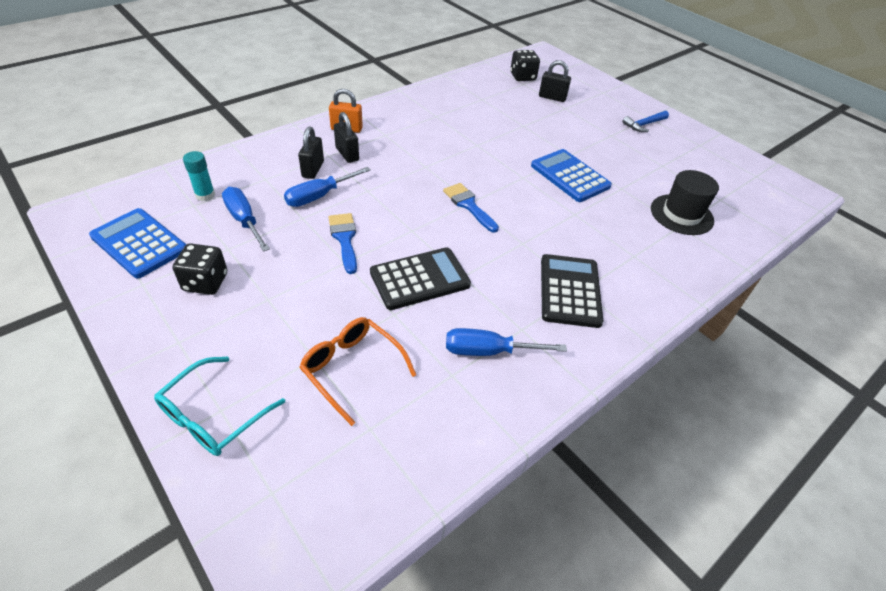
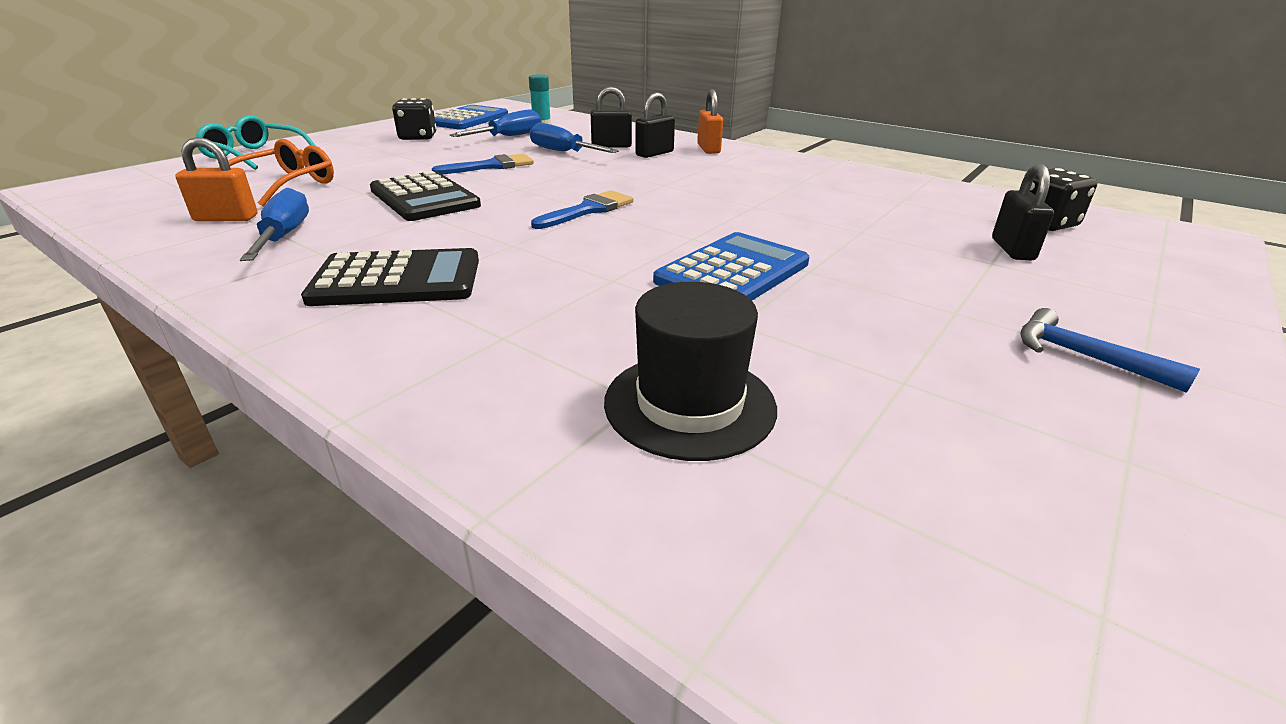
camera: 80 degrees right, 15 degrees down
(438, 395) = (226, 218): none -> orange padlock

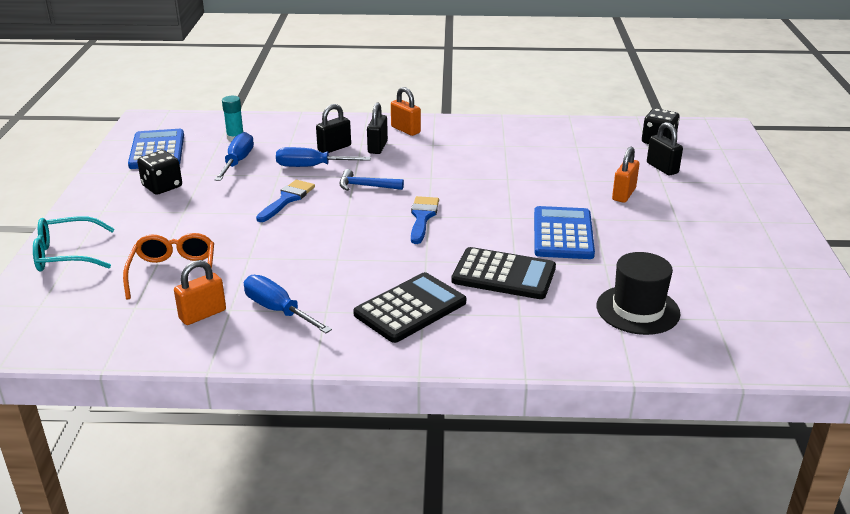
camera: 35 degrees left, 0 degrees up
(424, 198) = (301, 246): black calculator -> black calculator (504, 275)
(901, 259) = (624, 194): none -> orange padlock
(1083, 356) = (740, 225): blue hammer -> blue hammer (366, 186)

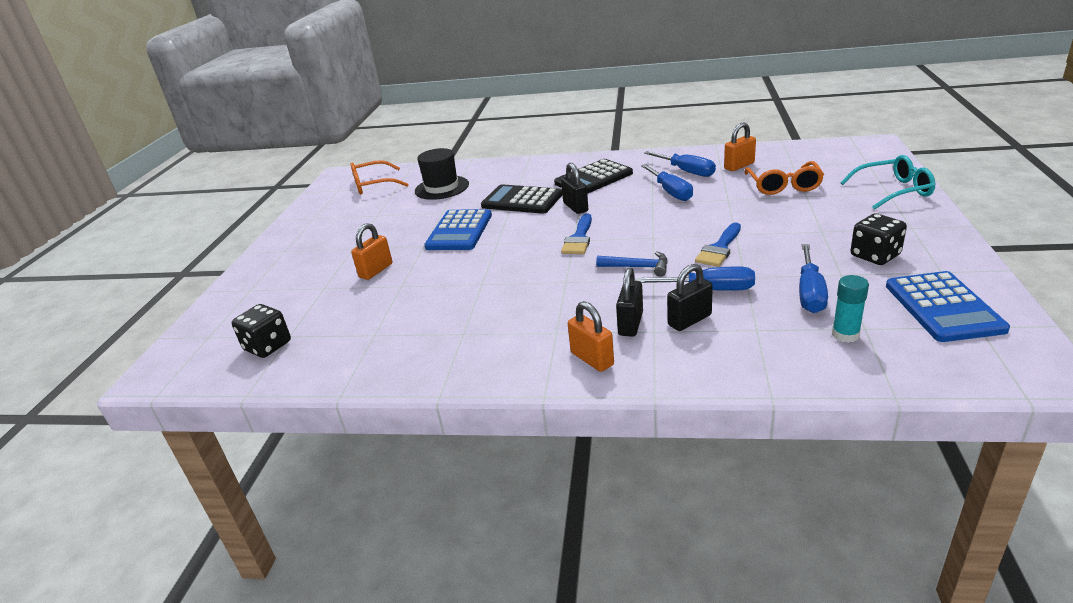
camera: 170 degrees left, 0 degrees up
(311, 274) = (670, 192): none -> blue screwdriver
(662, 168) = (306, 304): black padlock -> black padlock (575, 207)
(763, 327) = (373, 185): none -> orange glasses

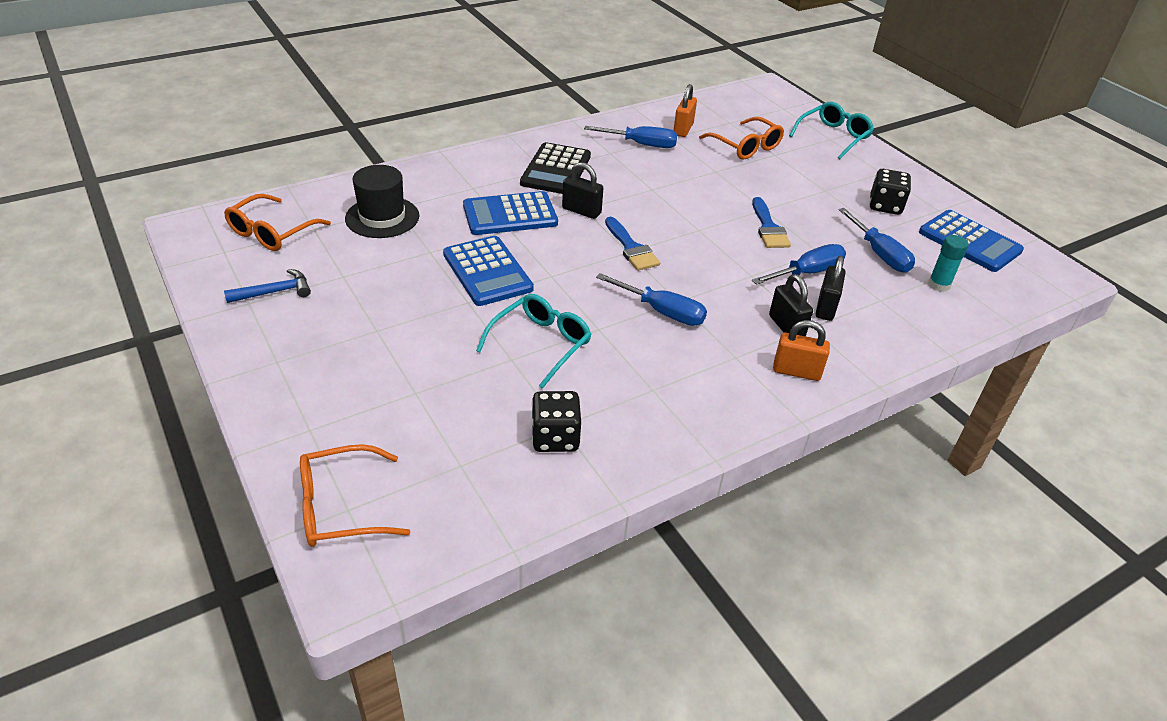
camera: 45 degrees left, 10 degrees up
(206, 334) = (341, 507): none -> orange glasses
(268, 346) = (452, 487): black dice -> black dice (555, 437)
(376, 270) = (453, 350): orange padlock -> none
(430, 282) = (540, 344): none -> turquoise glasses
(522, 200) = (510, 215): black calculator -> blue calculator
(638, 267) = (724, 266): blue hammer -> blue hammer (275, 292)
(670, 192) = (654, 172): blue screwdriver -> blue screwdriver (662, 312)

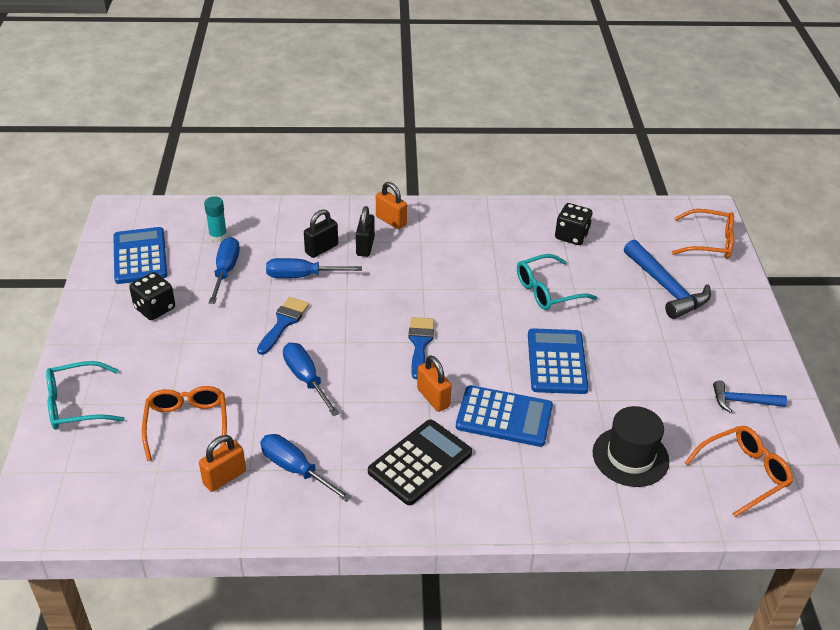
camera: 150 degrees left, 0 degrees up
(391, 400) = (666, 288): none -> blue hammer
(581, 211) = (433, 398): black padlock -> orange padlock
(662, 312) = (442, 284): blue screwdriver -> blue screwdriver (306, 379)

